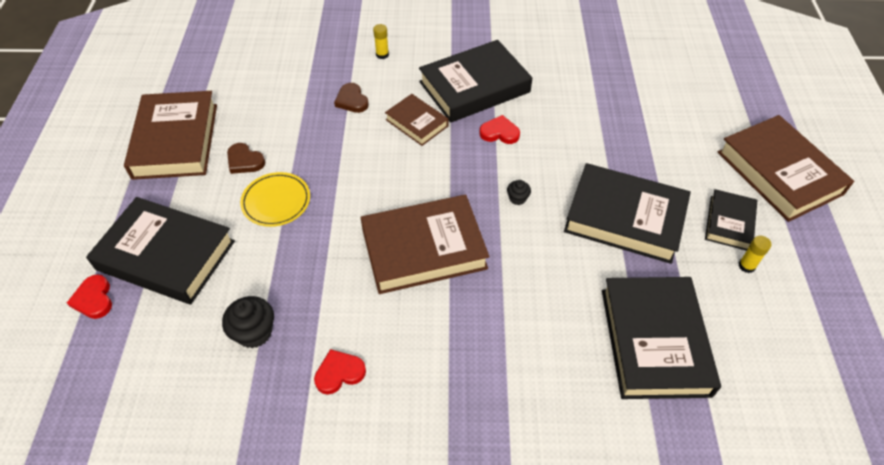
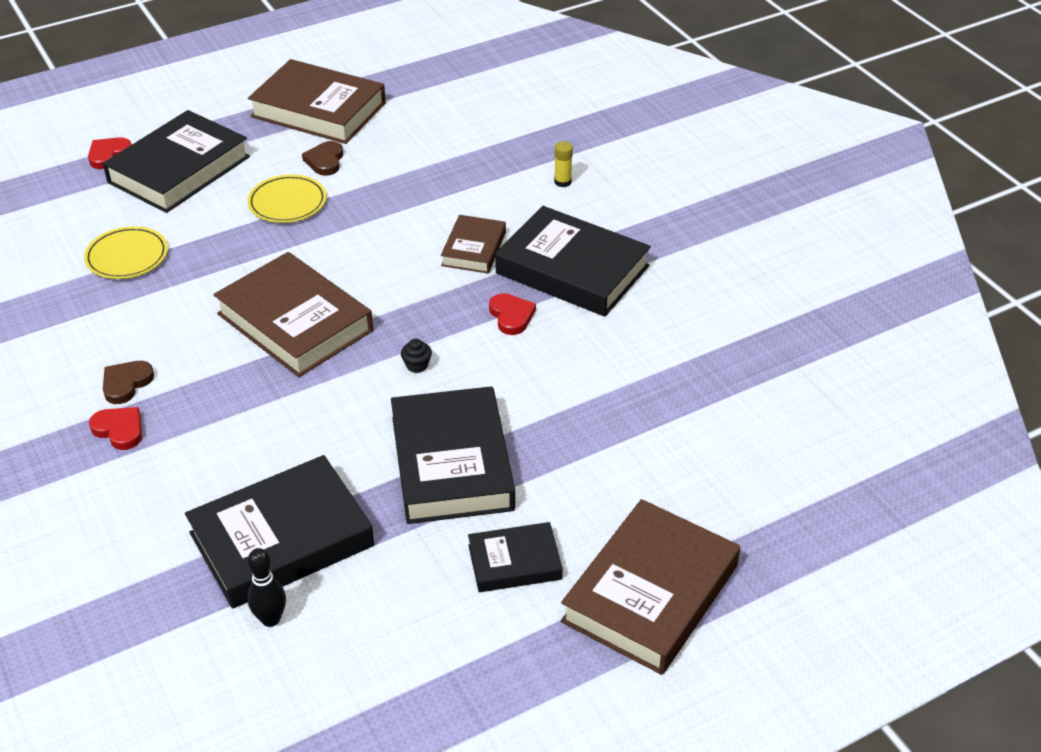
camera: 60 degrees right, 10 degrees down
(166, 255) = (179, 169): black book -> black book turned 45 degrees clockwise
(175, 140) = (319, 110): brown book -> brown book turned 60 degrees clockwise
(254, 332) = (127, 257): black cupcake -> yellow plate
(339, 373) = (112, 325): red heart -> red heart (119, 430)
(352, 100) = (469, 191): brown heart -> brown heart (126, 383)
(731, 376) = (270, 619): none -> black bowling pin
(746, 266) = (451, 596): yellow glue stick -> none

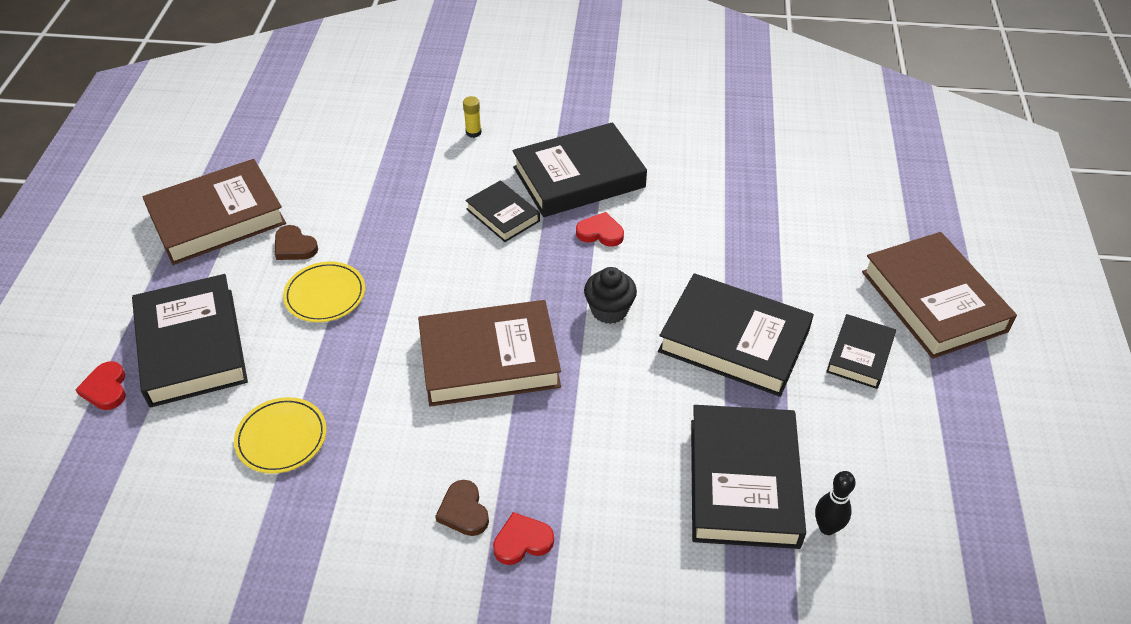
camera: 55 degrees left, 5 degrees up
(417, 365) = (609, 310): black cupcake -> black cupcake, size x1.83
(474, 249) = (503, 215): brown book -> black book

